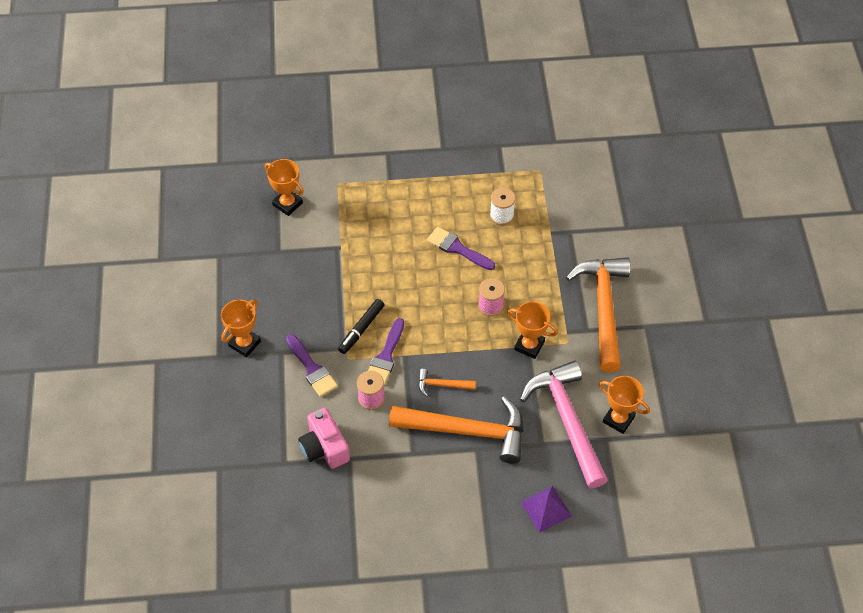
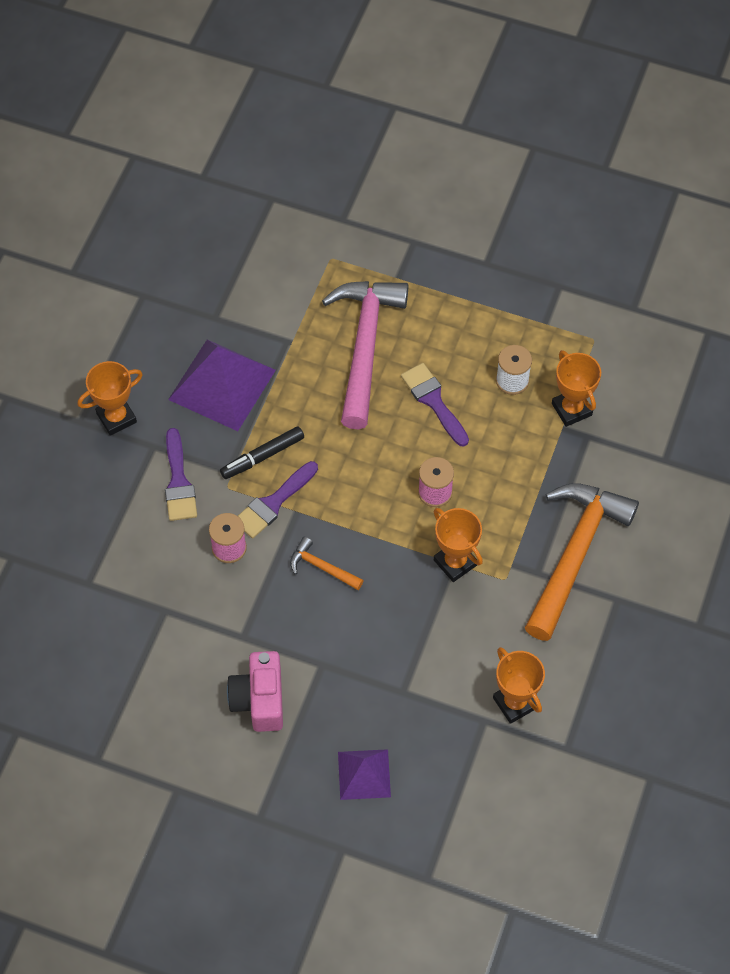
camera: 25 degrees right, 5 degrees up
(287, 204) = (256, 261): orange trophy -> orange trophy (571, 409)
(307, 293) = (222, 384): none -> purple pyramid
(324, 447) = (143, 585): pink camera -> pink camera (259, 699)
(467, 431) = (321, 637): orange hammer -> none
(567, 421) = (450, 677): pink hammer -> pink hammer (365, 346)

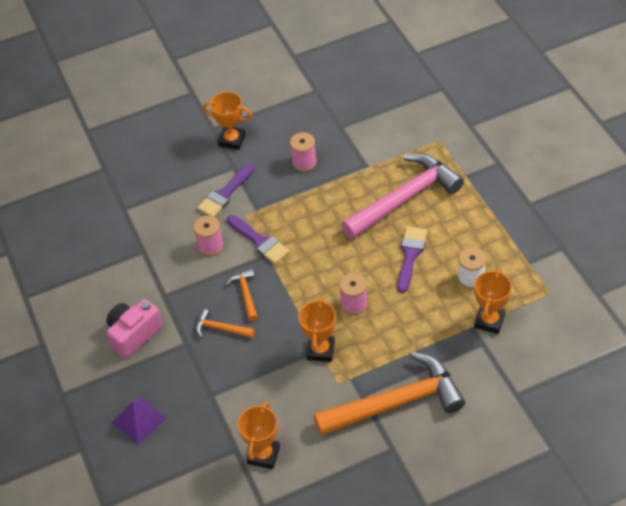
camera: 50 degrees right, 10 degrees down
(222, 384) = (304, 162): purple pyramid -> pink spool
(262, 456) = (282, 214): black marker -> none
(273, 503) = (260, 241): purple brush -> purple brush turned 135 degrees counterclockwise
(338, 621) = (221, 328): none -> orange hammer

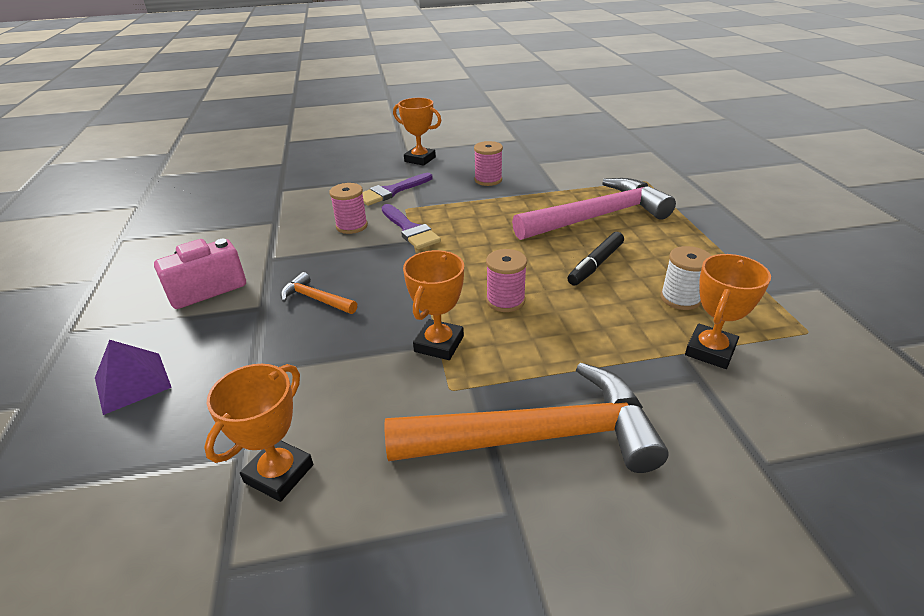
camera: 10 degrees right, 15 degrees down
(246, 294) = (368, 271): orange hammer -> none
(410, 255) = (595, 264): purple brush -> black marker

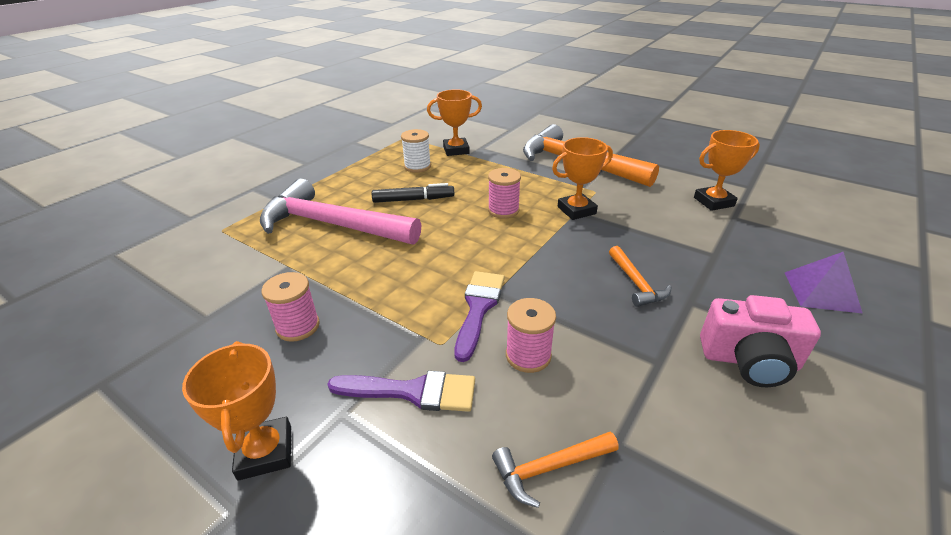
camera: 135 degrees left, 0 degrees up
(301, 202) = (549, 468): none -> orange hammer

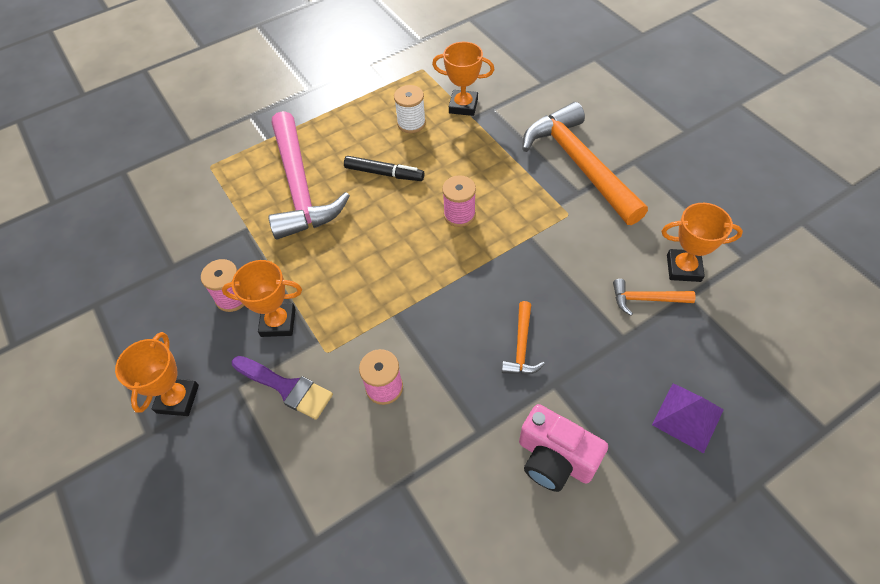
camera: 25 degrees right, 20 degrees up
(332, 225) = (300, 187): pink hammer -> pink hammer turned 150 degrees counterclockwise
(478, 308) = (372, 327): purple brush -> none
(549, 468) = (344, 483): orange hammer -> orange hammer (646, 299)
(576, 210) = (530, 236): orange trophy -> orange trophy (278, 322)

